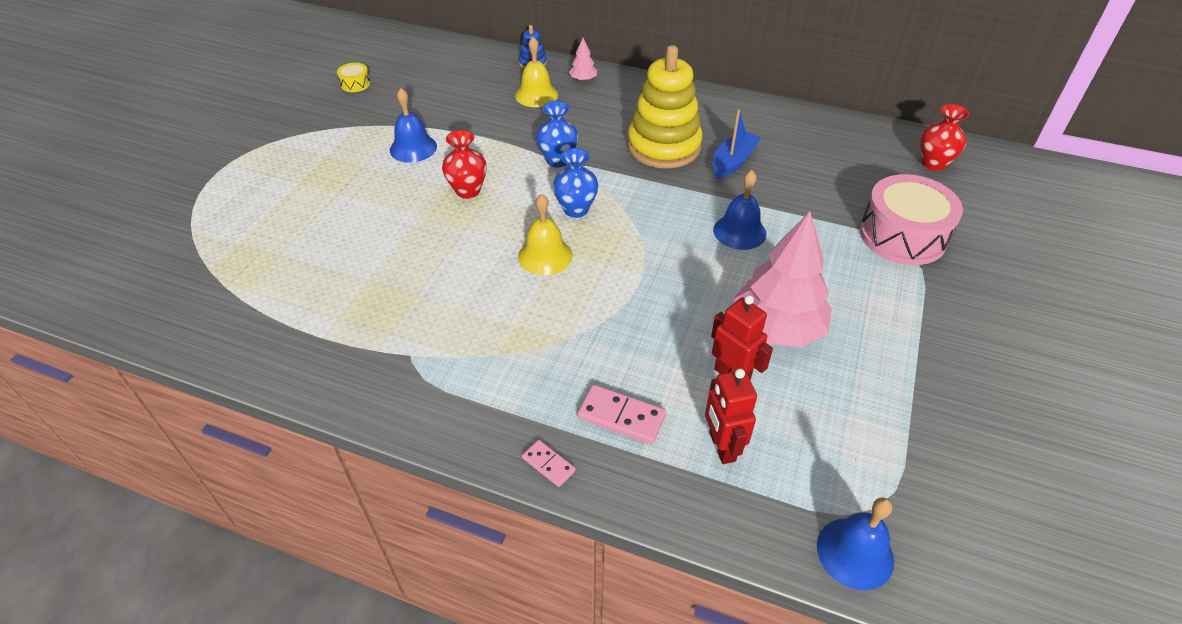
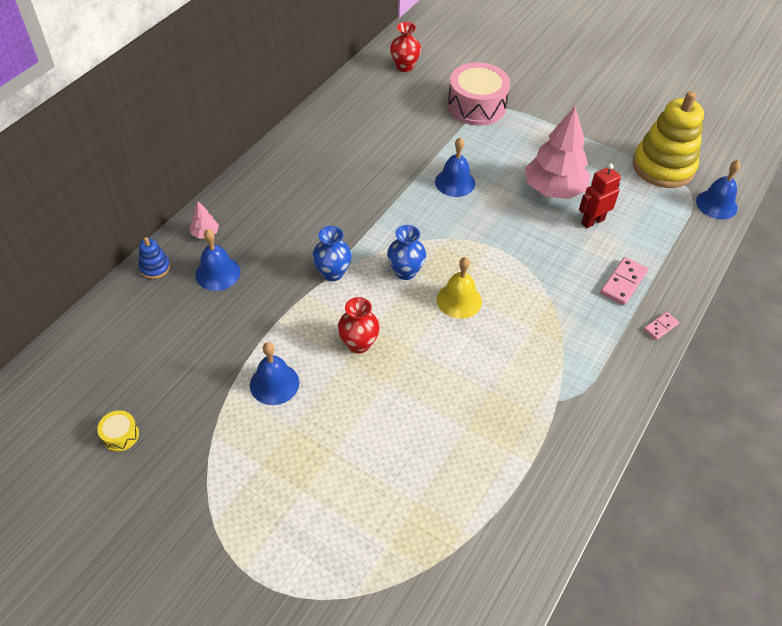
camera: 80 degrees left, 5 degrees up
(536, 95) = (217, 273): yellow bell -> blue bell
(664, 147) = (336, 200): yellow stacking toy -> yellow stacking toy (663, 167)
(721, 447) = (648, 240): red robot -> none
(733, 162) = (370, 164): blue boat -> none

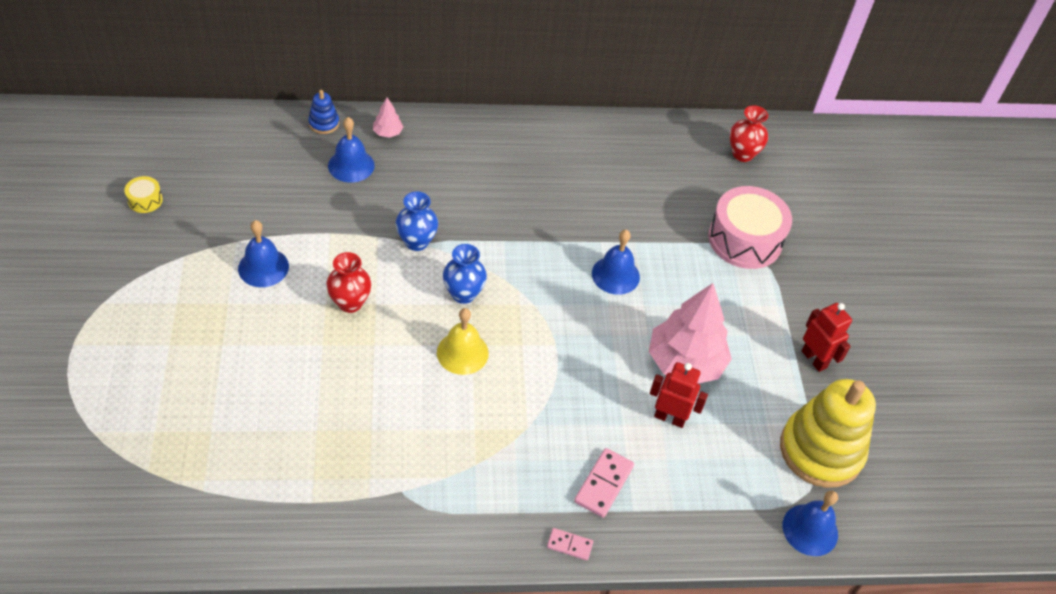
camera: 50 degrees right, 0 degrees up
(594, 130) = (814, 359): none -> red robot
(623, 283) = (604, 484): pink domino -> pink domino turned 60 degrees counterclockwise

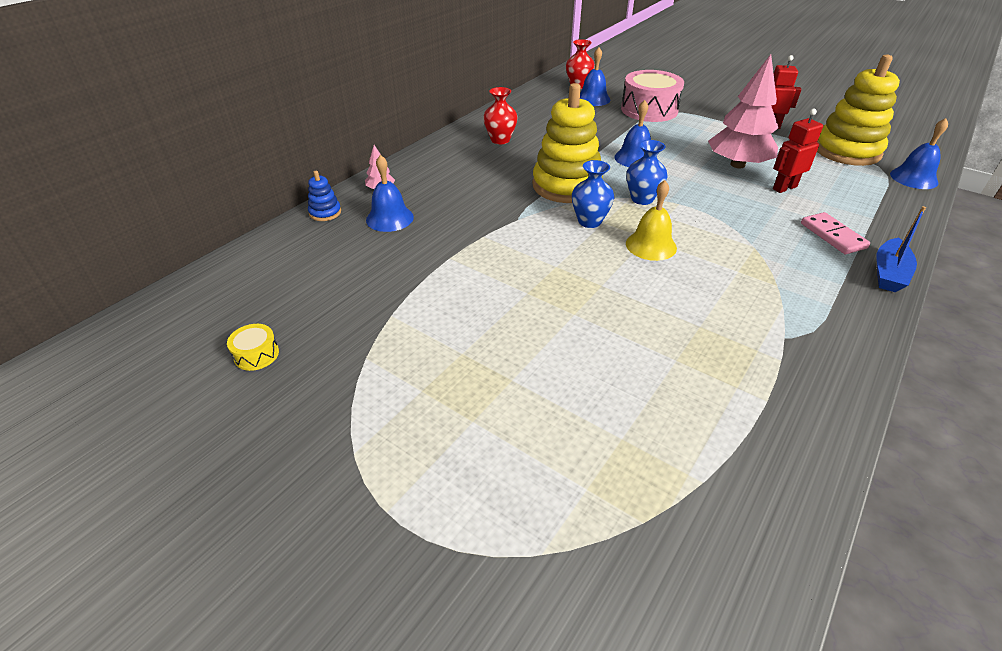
camera: 45 degrees left, 10 degrees down
(263, 267) = (443, 311): blue bell -> blue bell (593, 99)
(350, 303) = (541, 279): red vase -> red vase (500, 140)
(416, 242) = (511, 221): blue vase -> blue vase (642, 199)
(510, 249) = (566, 186): none -> yellow stacking toy
(569, 545) = (888, 273): pink domino -> blue boat

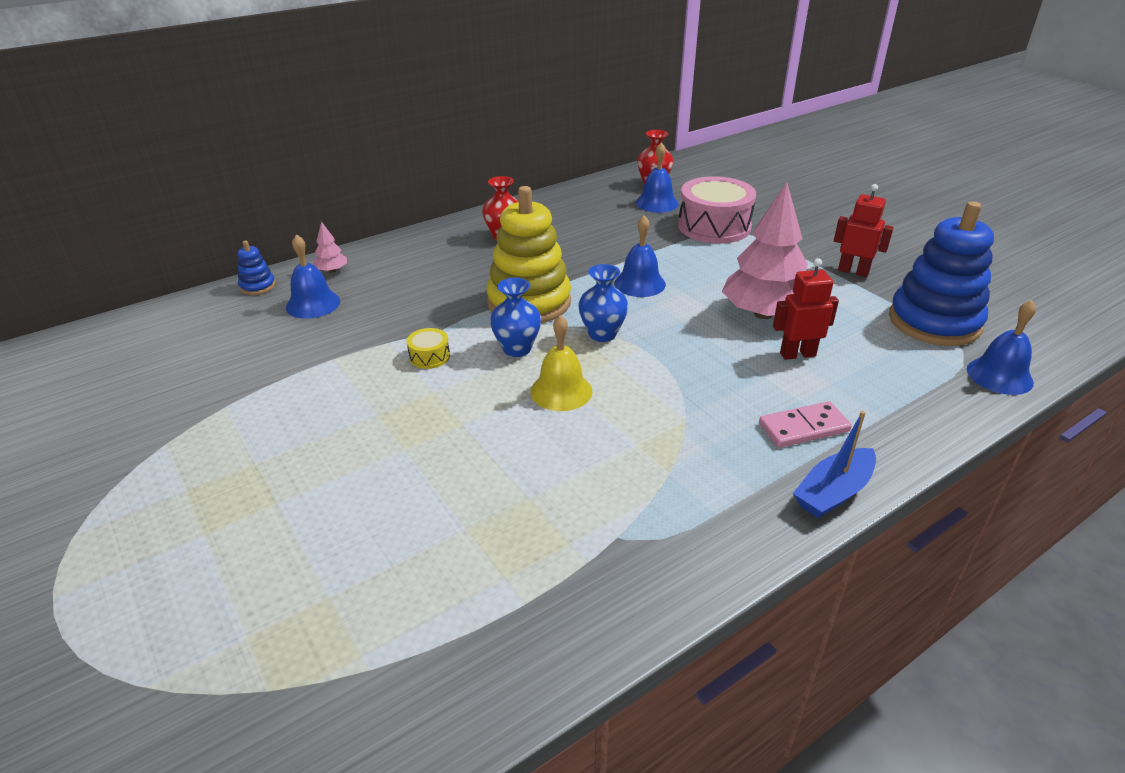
camera: 20 degrees right, 5 degrees down
(256, 354) = (77, 416): yellow drum -> yellow drum (429, 356)
(833, 235) = (803, 428): pink domino -> pink domino turned 75 degrees clockwise
(846, 151) = (934, 322): yellow stacking toy -> blue stacking toy

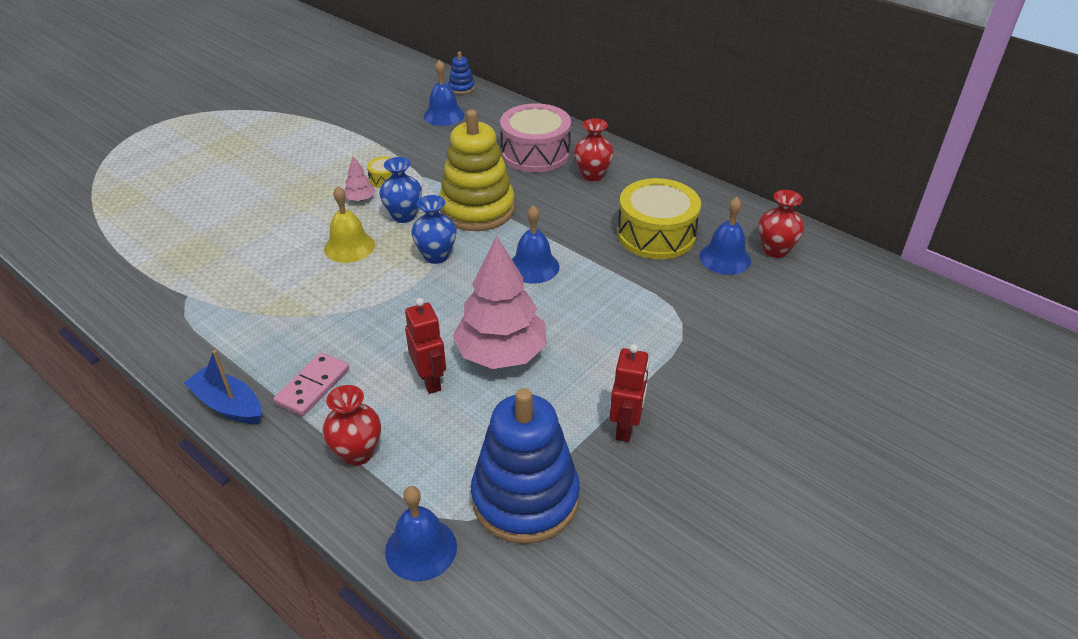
camera: 75 degrees right, 5 degrees up
(332, 271) = (495, 110): pink tree -> pink tree (360, 199)
(613, 223) = (656, 234): none -> yellow drum
(714, 226) = (687, 306): pink drum -> pink drum (535, 153)
(803, 428) = (312, 386): pink domino -> pink domino turned 60 degrees clockwise
(896, 403) = (357, 453): none -> red vase

